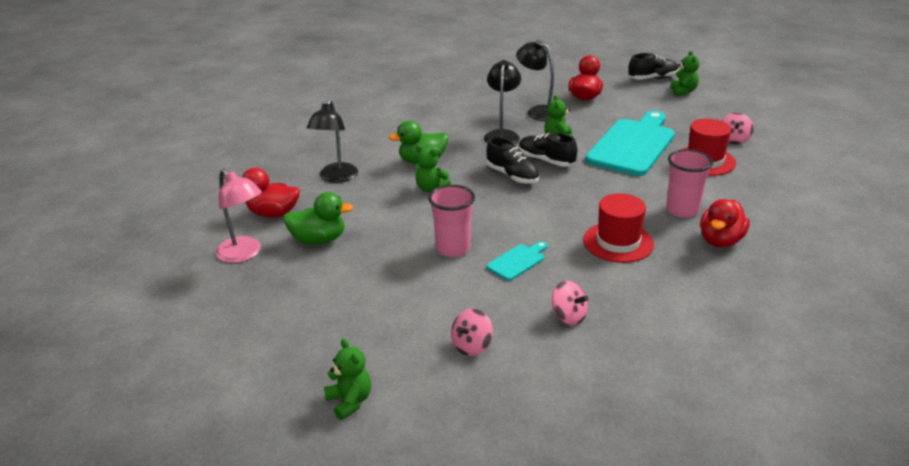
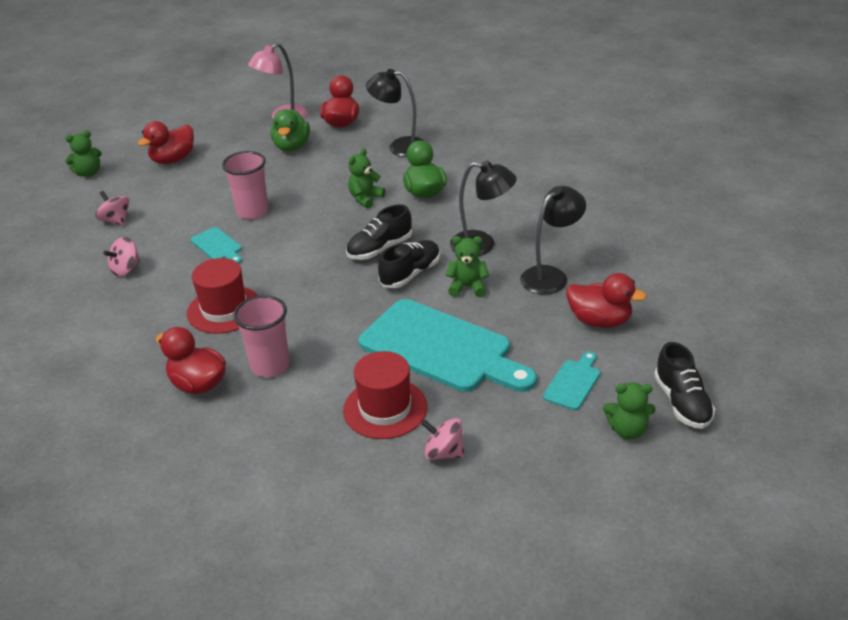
camera: 95 degrees right, 5 degrees up
(328, 326) = (173, 159): none -> red duck
(649, 105) = (573, 383): none -> turquoise cutting board

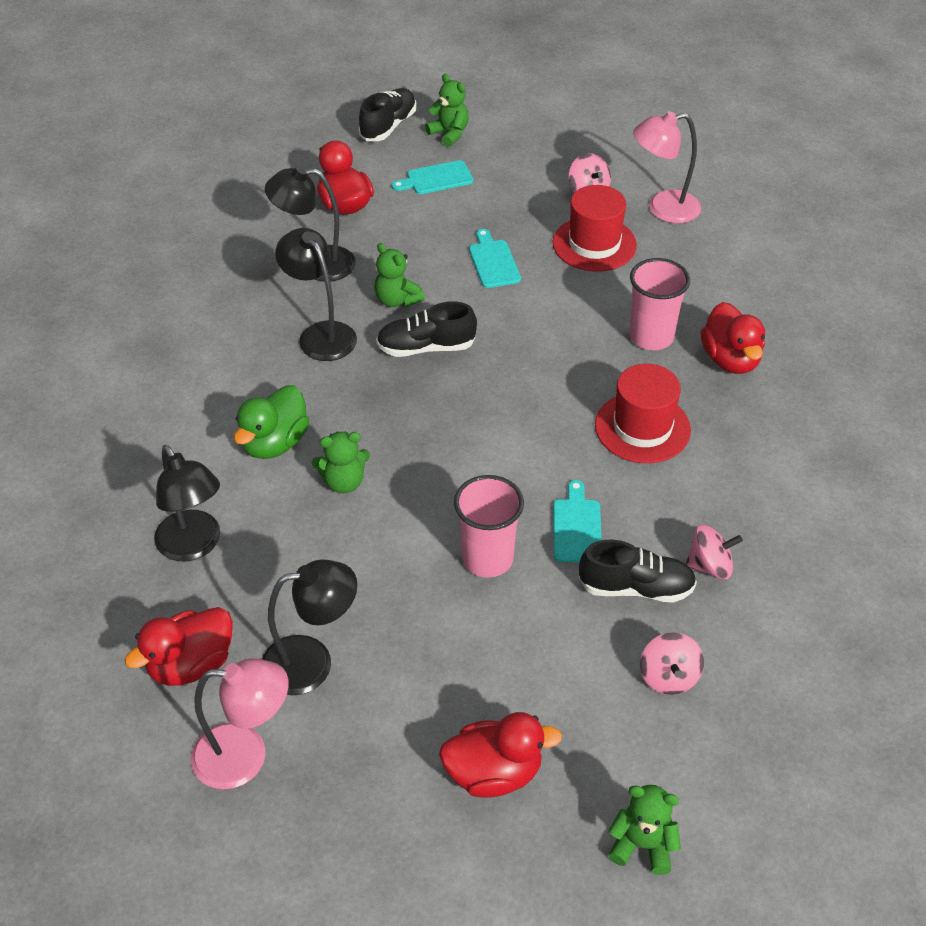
camera: 140 degrees left, 10 degrees up
(292, 146) = (312, 662): green duck -> black lamp
(363, 479) = (663, 208): none -> pink lamp
(379, 249) = (416, 398): black shoe -> black shoe (636, 588)
(441, 348) = (493, 262): turquoise cutting board -> turquoise cutting board, size x0.43

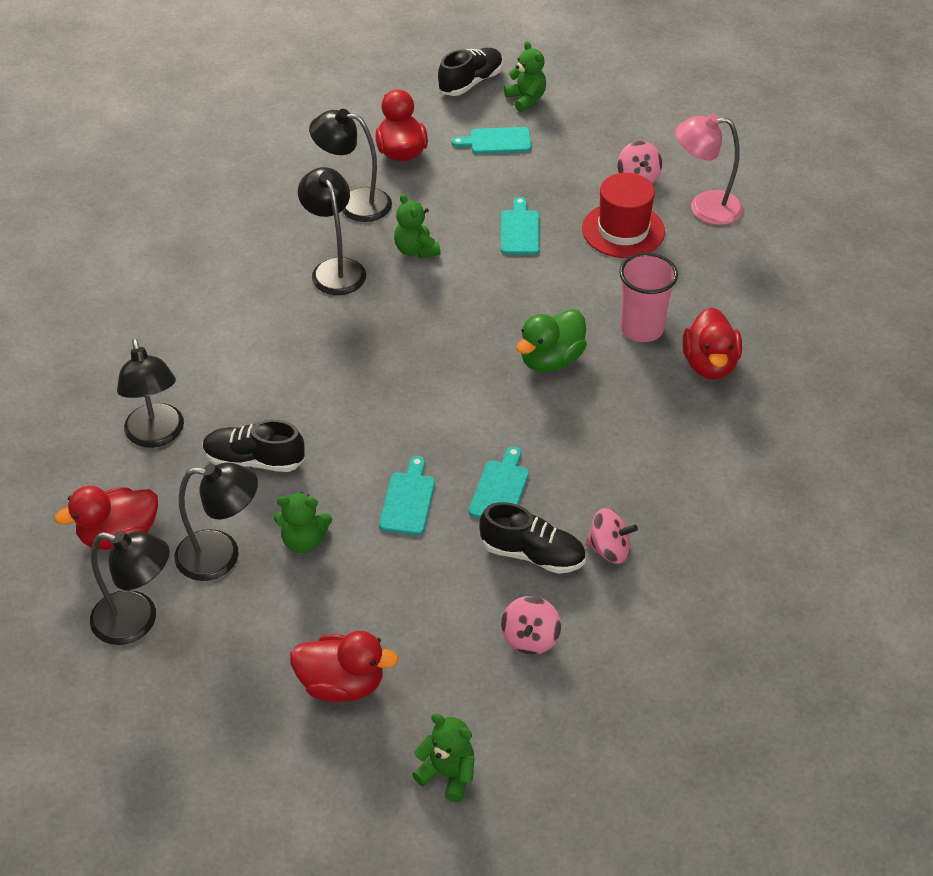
camera: 15 degrees right, 0 degrees up
(245, 756) = (137, 621): pink lamp -> black lamp
(274, 443) = (258, 359): green duck -> green duck (551, 360)
(344, 482) = (306, 406): green teddy bear -> green teddy bear (304, 541)
(426, 347) = (426, 299): black shoe -> black shoe (254, 460)
(487, 559) = (408, 500): pink cup -> turquoise cutting board
(642, 428) = (598, 411): red hat -> none

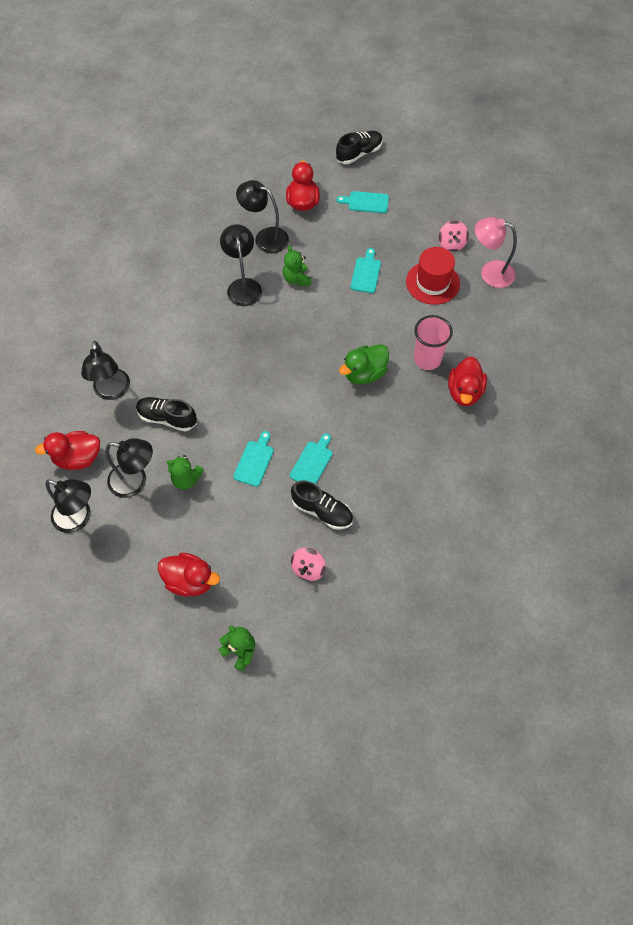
camera: 10 degrees right, 15 degrees up
(526, 99) = (392, 171): green teddy bear -> none
(609, 549) = (370, 515): pink spinning top -> none

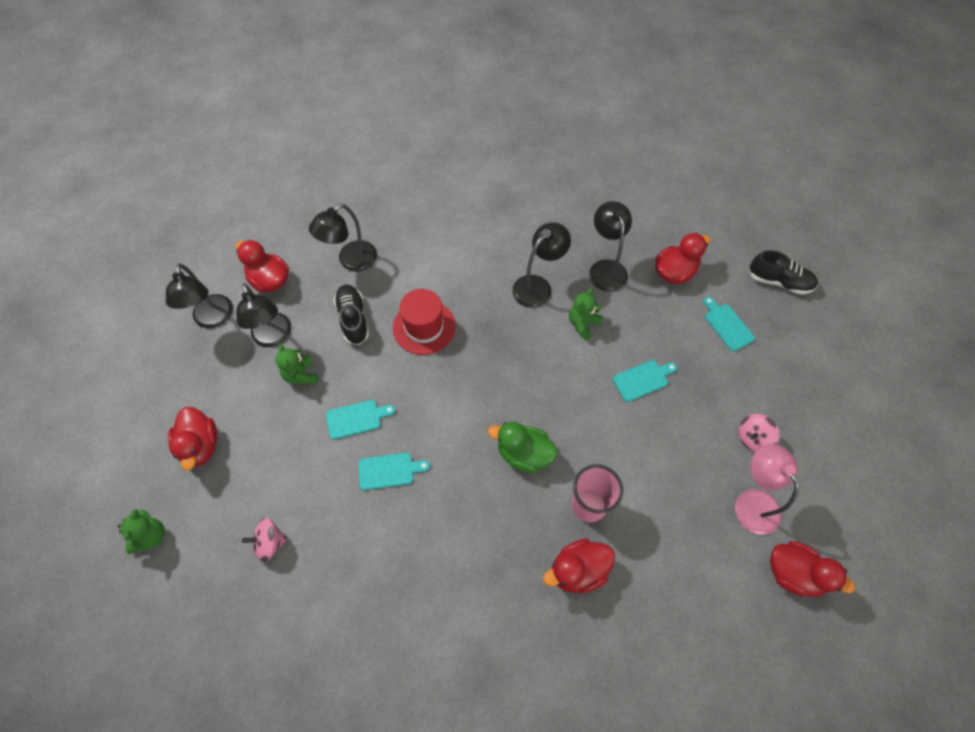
camera: 55 degrees right, 0 degrees up
(322, 511) = (341, 515): black shoe -> none
(432, 282) = (687, 450): red hat -> red hat (424, 327)
(546, 283) = (793, 573): none -> red duck

